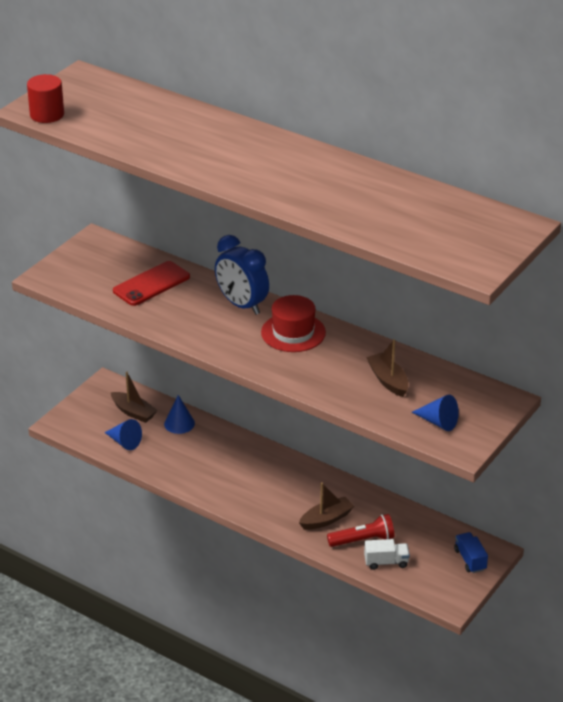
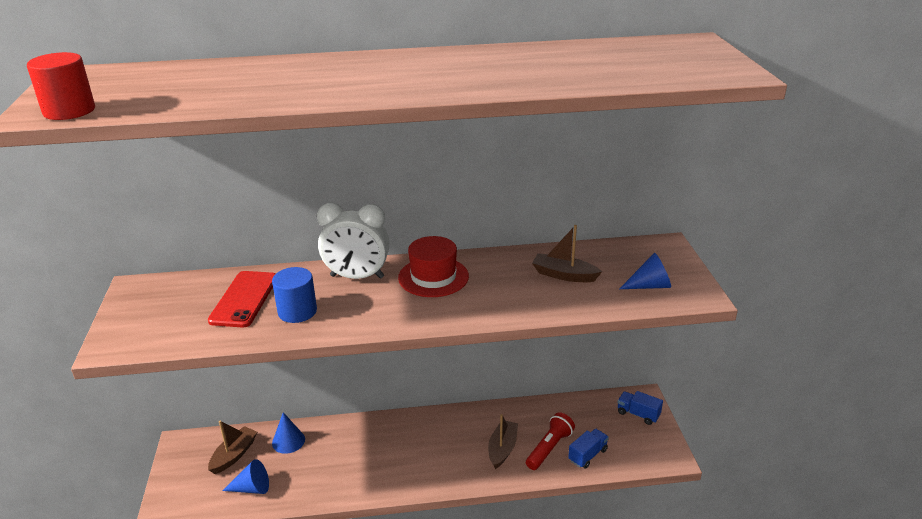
camera: 40 degrees left, 5 degrees down
(133, 412) = (234, 455): brown boat -> brown boat turned 60 degrees counterclockwise
(174, 311) = (297, 311): none -> blue cylinder
(242, 305) = (357, 277): blue clock -> white clock
(386, 562) = (587, 455): white truck -> blue truck

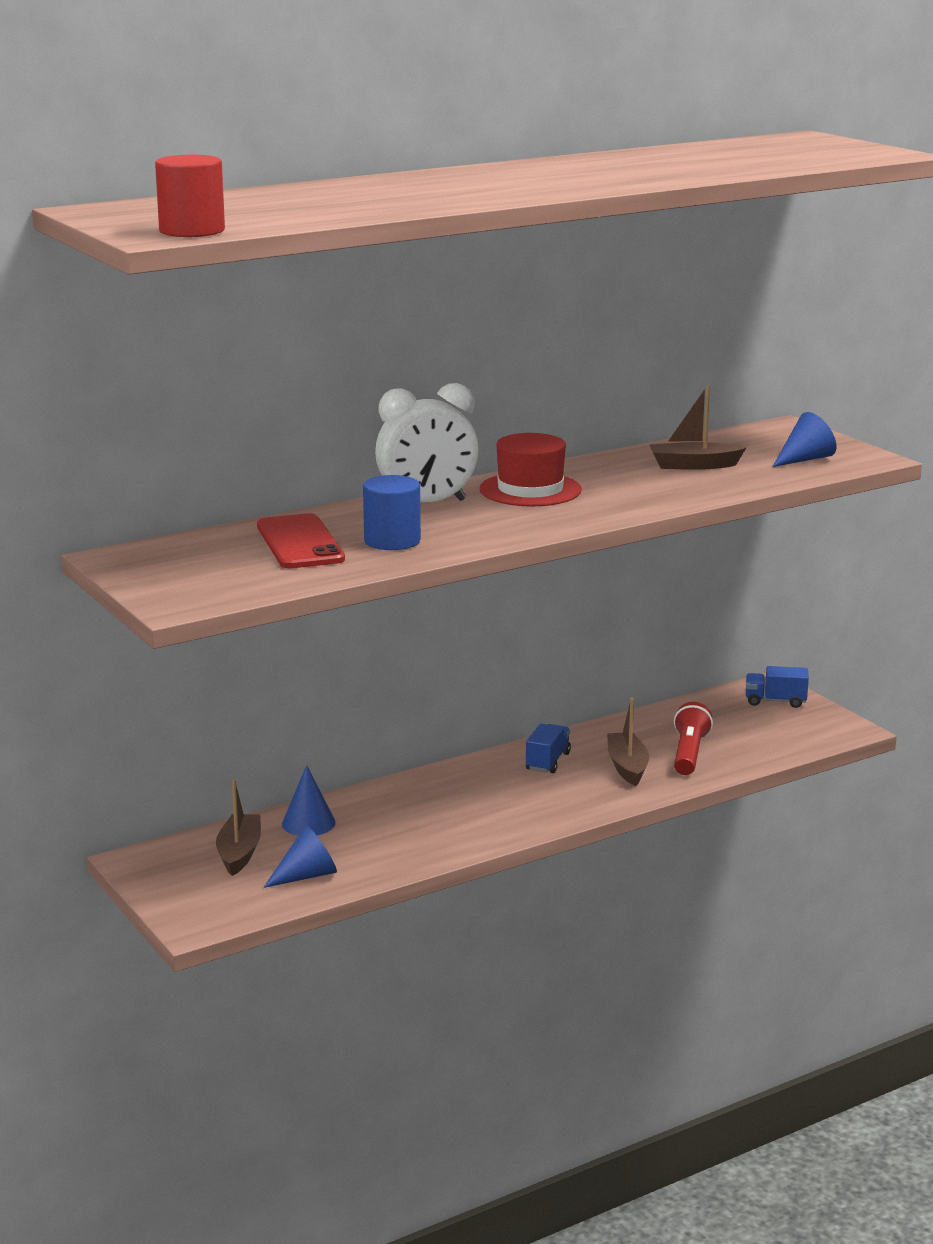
camera: 25 degrees left, 10 degrees down
(587, 455) = (744, 749): blue truck -> blue truck (548, 761)

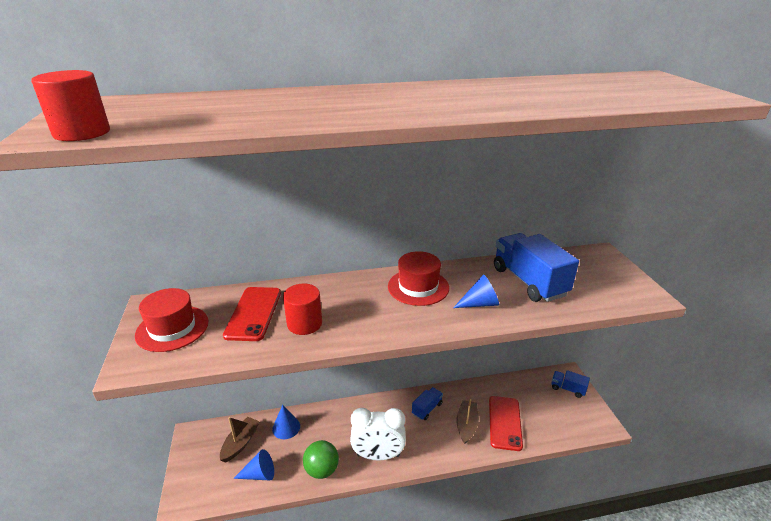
camera: 20 degrees right, 10 degrees up
(188, 570) = (172, 328): none -> red hat
(392, 541) = (304, 324): blue cylinder -> red cylinder
(413, 852) = (322, 470): none -> green ball
(427, 504) = (351, 289): white clock -> white clock (378, 455)
(689, 753) = (504, 422): red flashlight -> red phone
(693, 465) = (529, 281): brown boat -> blue truck
(804, 459) = (604, 289): blue cone -> blue cone (480, 304)

